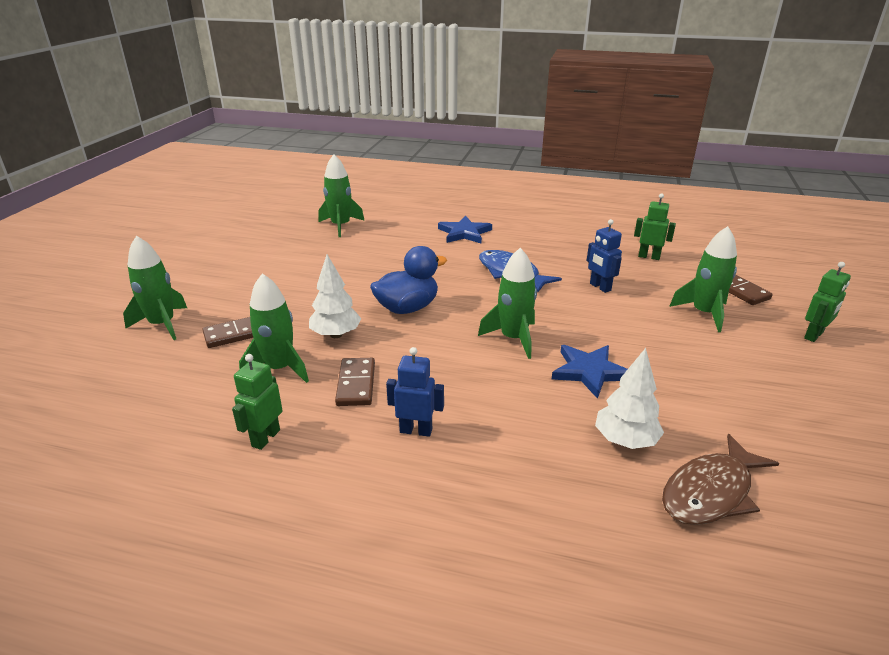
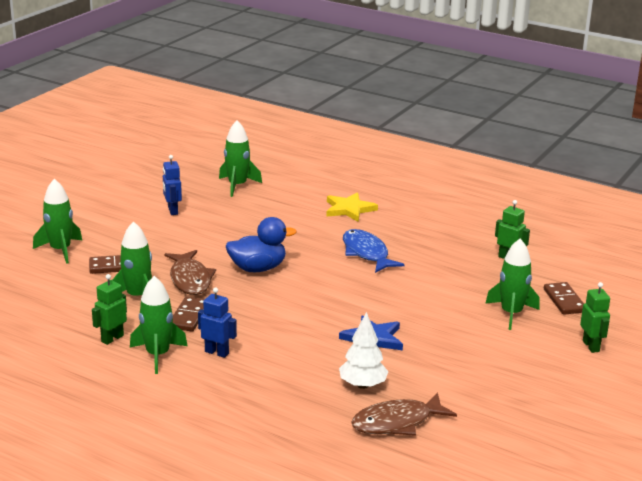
camera: 15 degrees right, 5 degrees down
(336, 334) = (190, 279): white tree -> brown fish
(464, 233) = (349, 209): blue star -> yellow star
(513, 338) = (330, 305): green rocket -> green rocket (158, 355)
(600, 287) = (437, 277): blue robot -> blue robot (172, 211)
(814, 335) = (591, 346): green robot -> green robot turned 75 degrees counterclockwise

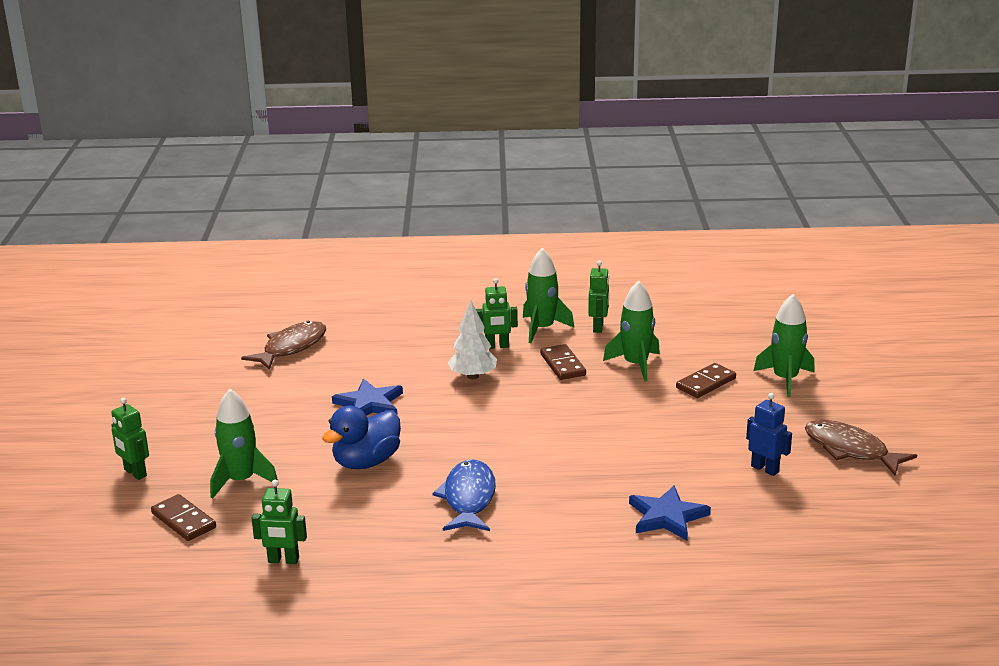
camera: 150 degrees right, 0 degrees up
(190, 279) = (614, 397): brown fish -> brown fish (850, 450)
(217, 352) = (497, 346): blue robot -> green robot
(237, 186) = (755, 542): green rocket -> none
(258, 268) = (565, 433): blue duck -> blue duck (366, 462)
(264, 209) = (667, 516): none -> blue star
(349, 209) = (561, 562): yellow star -> none
(362, 385) = (344, 364): white tree -> white tree (473, 376)
(366, 253) = (468, 498): blue fish -> blue fish turned 120 degrees counterclockwise

